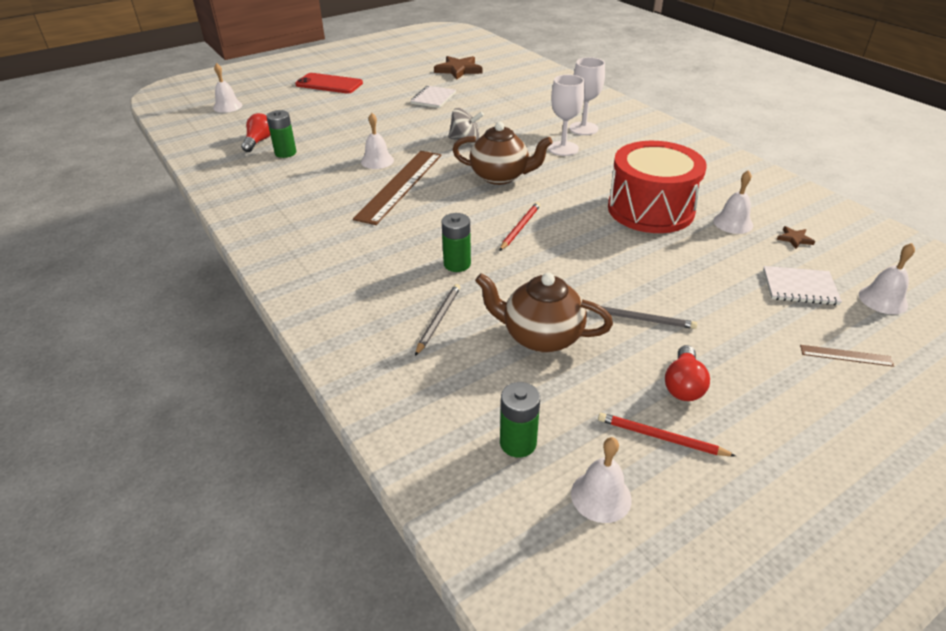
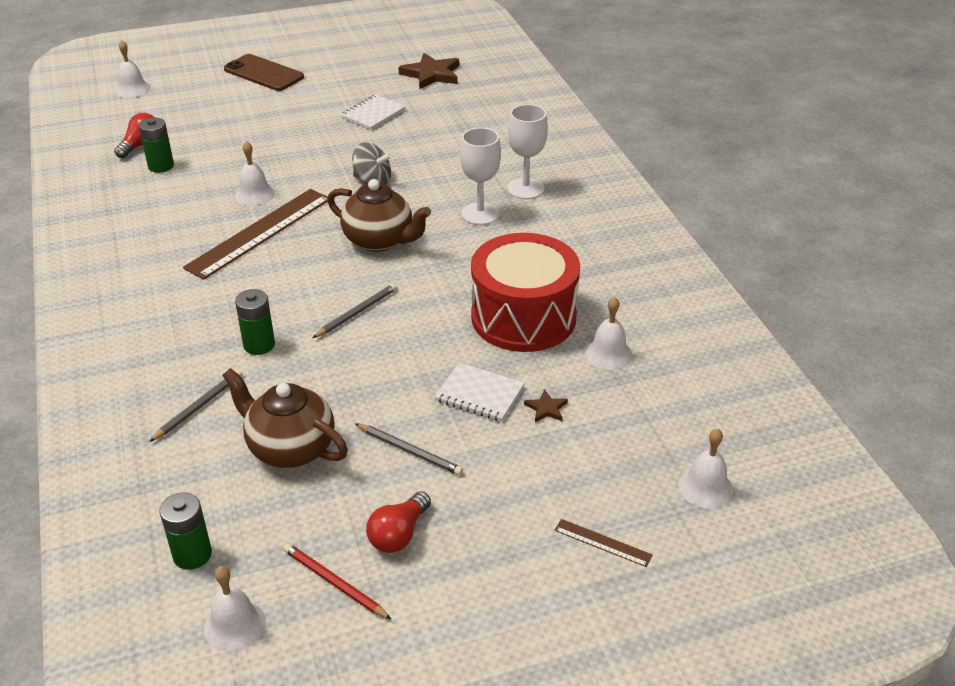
camera: 15 degrees right, 0 degrees up
(329, 84) = (263, 73): red phone -> brown phone
(520, 227) = (357, 312): red pencil -> grey pencil
(794, 239) = (666, 389): brown star -> brown star (546, 408)
(799, 287) = (619, 451): white notebook -> white notebook (479, 394)

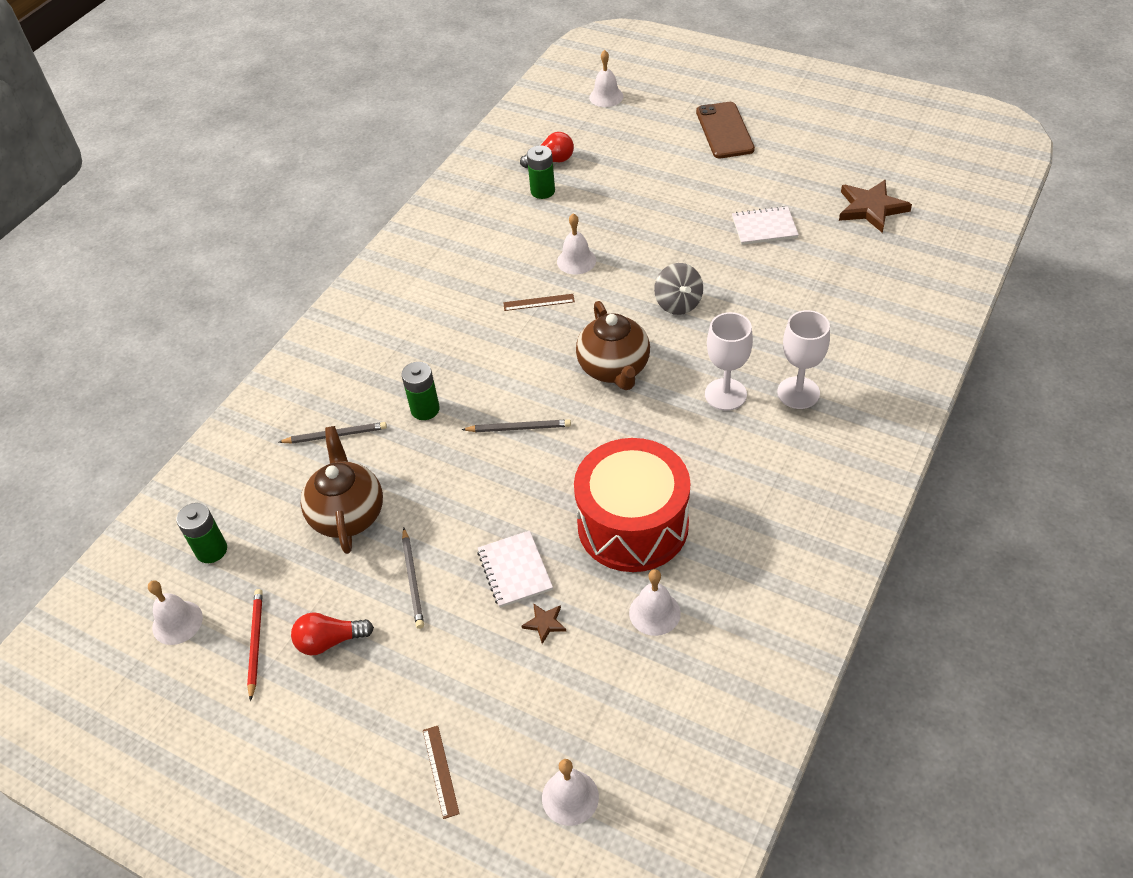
camera: 50 degrees right, 10 degrees up
(259, 232) = (538, 302): brown ruler -> brown ruler, size x0.41

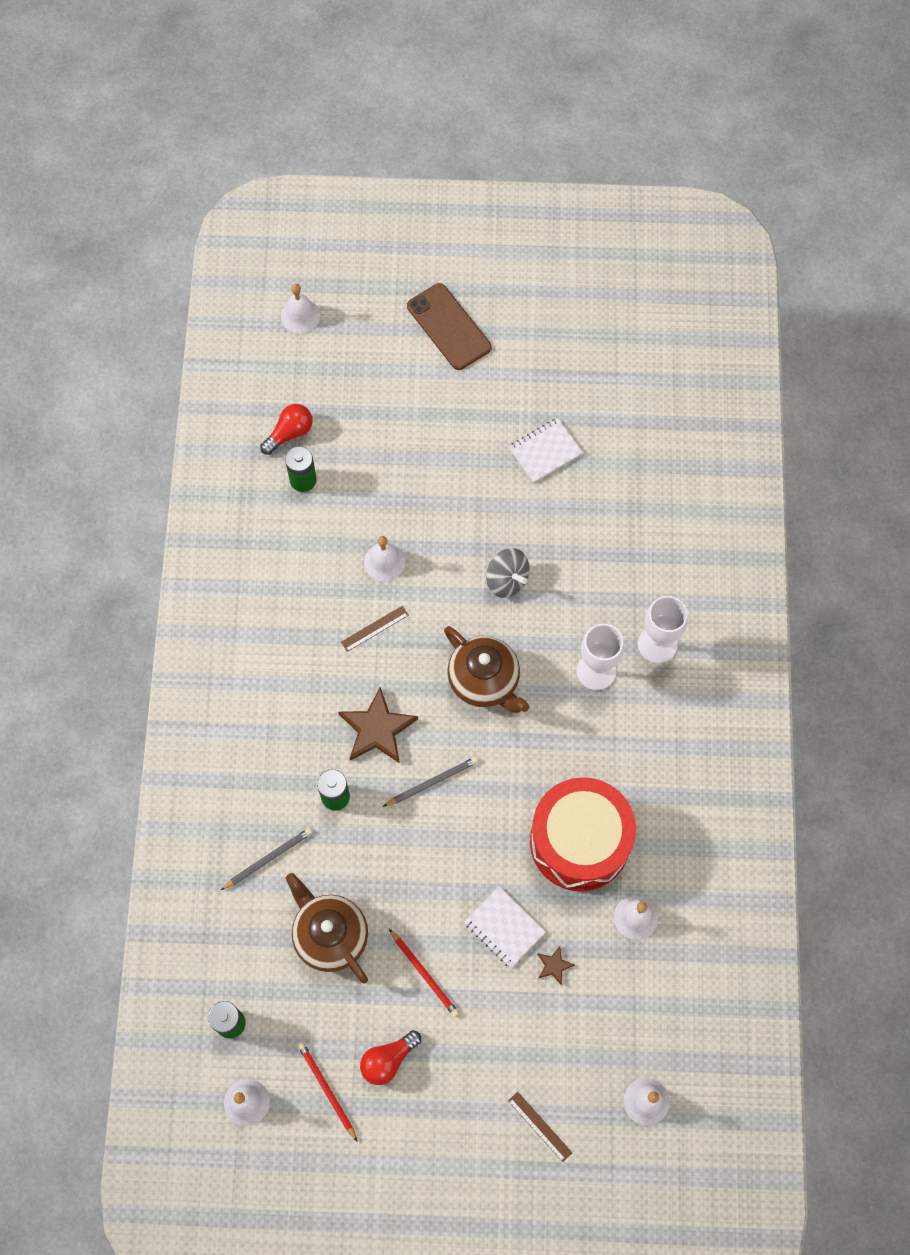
camera: 30 degrees left, 20 degrees up
(413, 580) = (424, 974): grey pencil -> red pencil
(871, 208) = (635, 389): brown star -> brown star (377, 729)

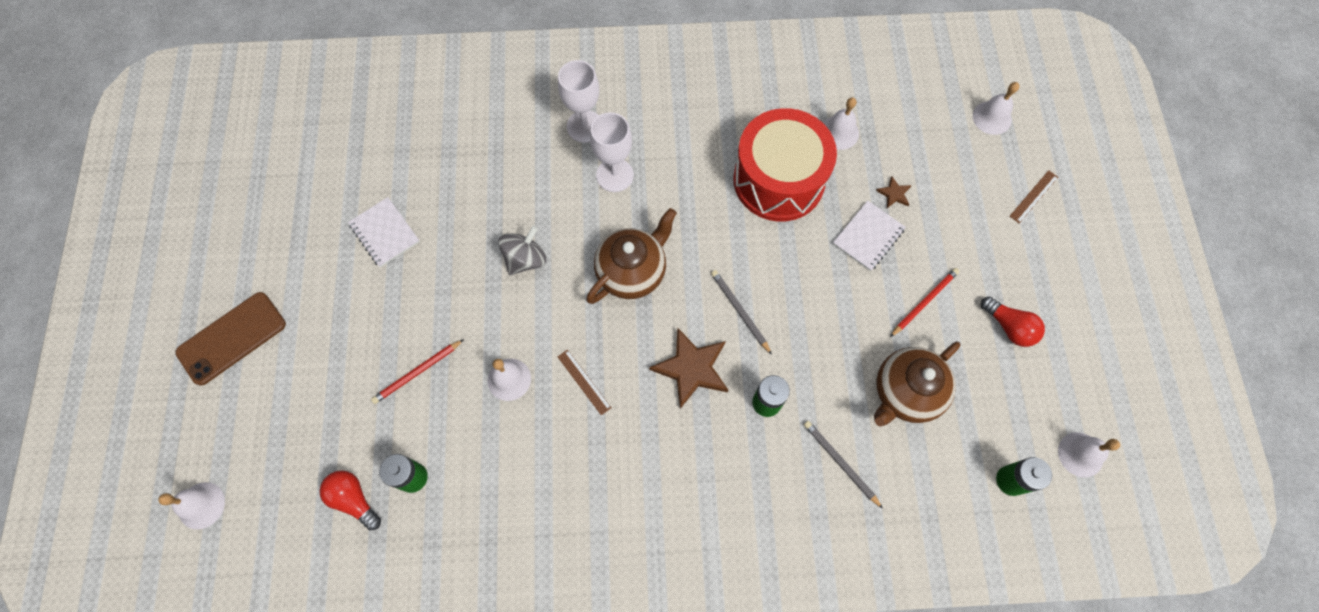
camera: 95 degrees left, 0 degrees up
(326, 1090) = (1049, 379): red pencil -> red pencil (417, 372)

